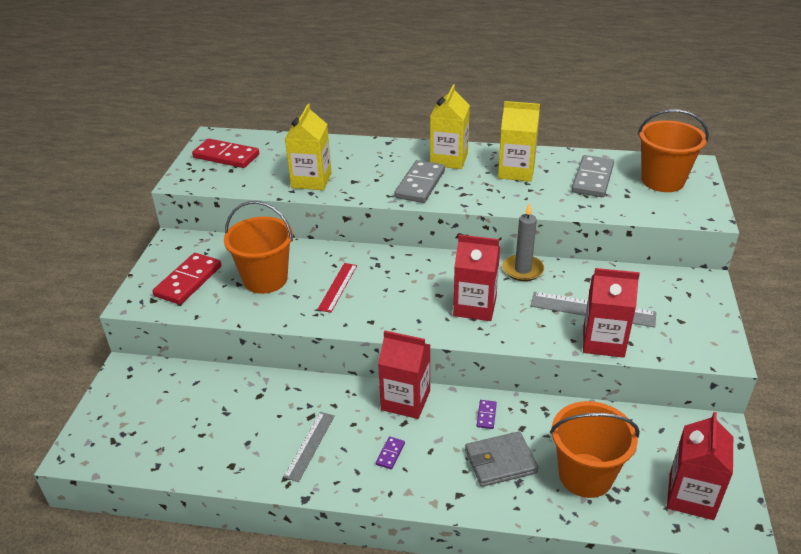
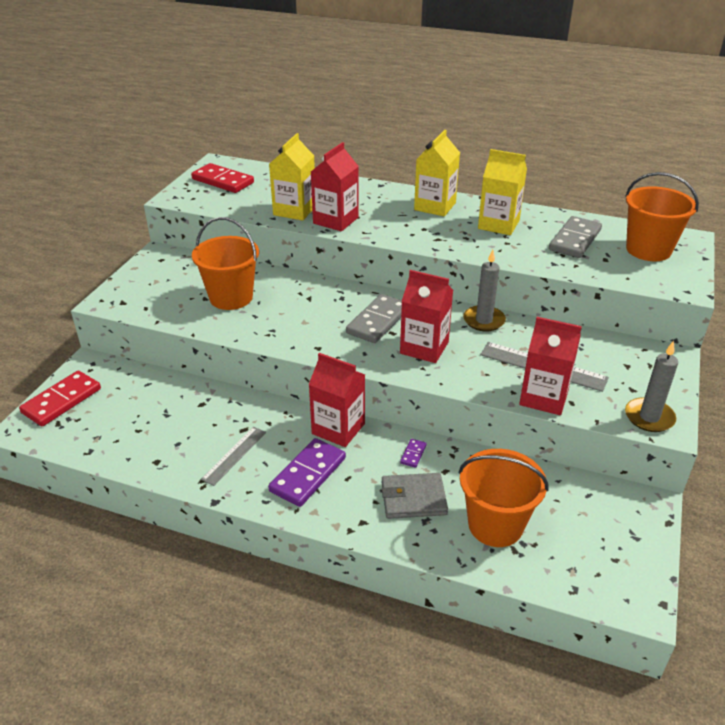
camera: 10 degrees right, 0 degrees up
(188, 281) = (160, 290): red domino -> red domino (61, 401)
(338, 287) = (297, 313): red ruler -> none
(390, 454) = (308, 474): purple domino -> purple domino, size x2.26
(420, 184) = (398, 225): grey domino -> grey domino (378, 321)
(691, 496) = (599, 562): red carton -> red carton (335, 220)
(704, 347) = (649, 417): none -> grey candle

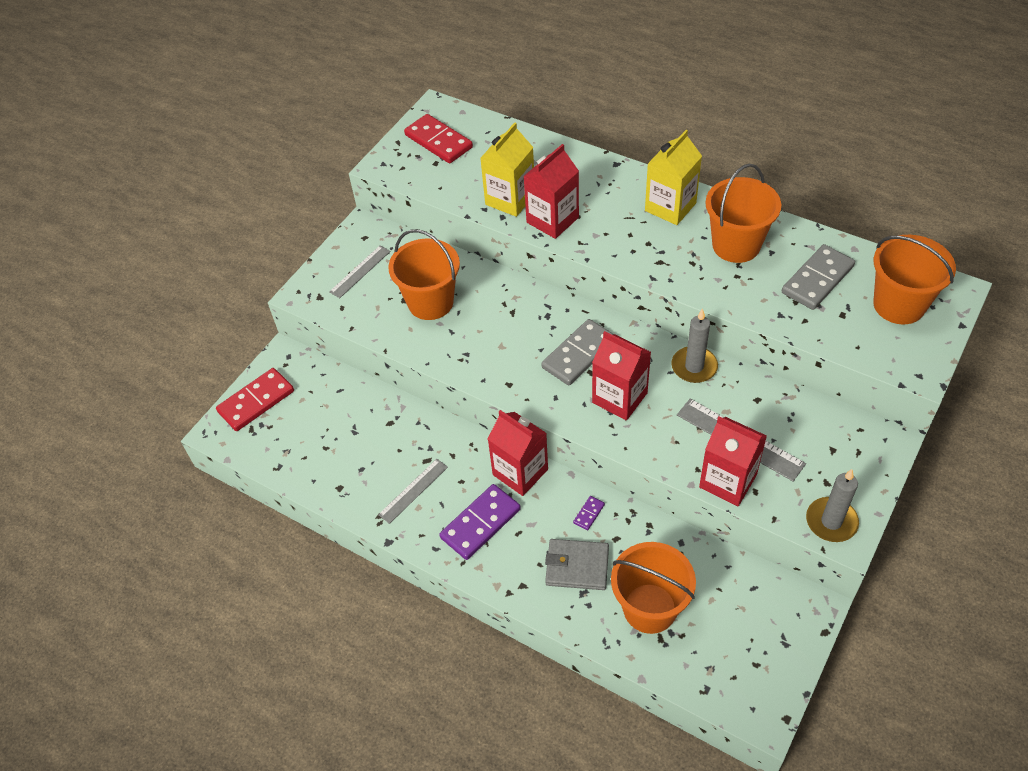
camera: 15 degrees right, 15 degrees up
(160, 282) = (360, 271): none -> grey ruler
(498, 224) = (736, 245): yellow carton -> orange bucket

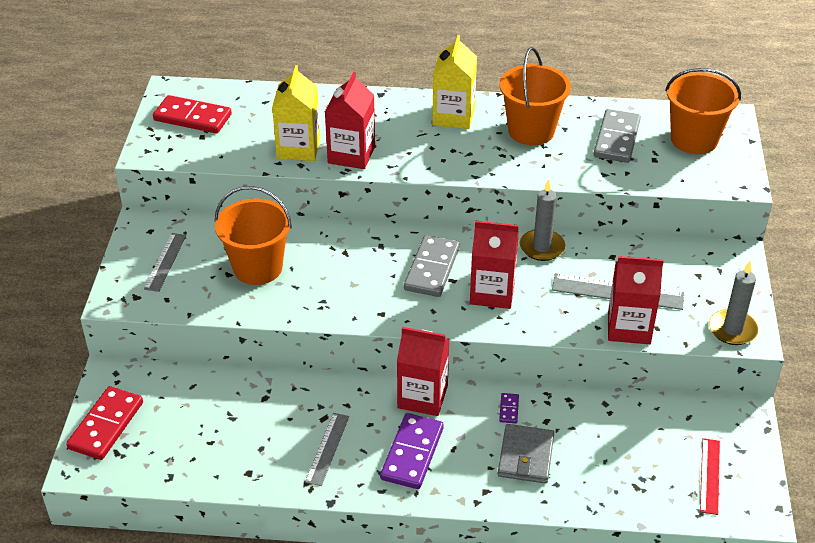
camera: 30 degrees left, 10 degrees down
(577, 566) = (526, 456): grey wallet -> grey wallet turned 60 degrees counterclockwise
(649, 608) = (612, 466): orange bucket -> none
(737, 656) = (710, 476): none -> red ruler

